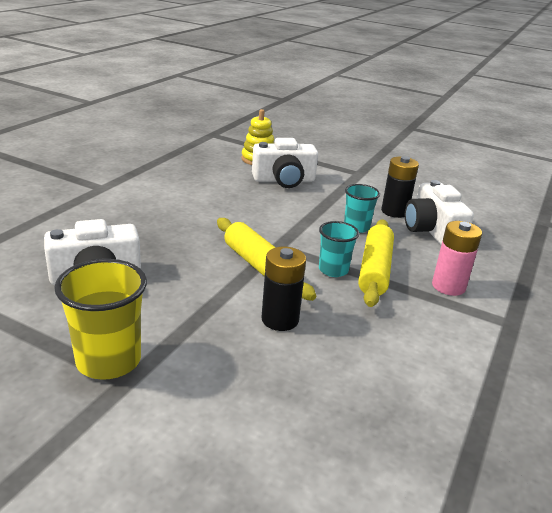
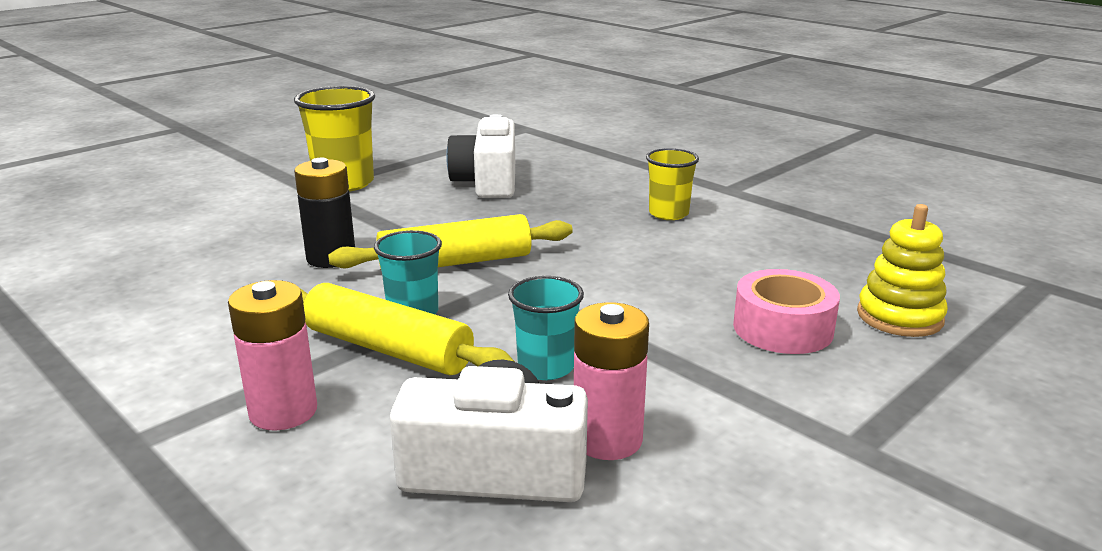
camera: 110 degrees right, 5 degrees down
(152, 205) = (668, 214): none -> yellow cup
(284, 180) = (782, 328): white camera -> pink tape
(394, 211) = (607, 439): black battery -> pink battery

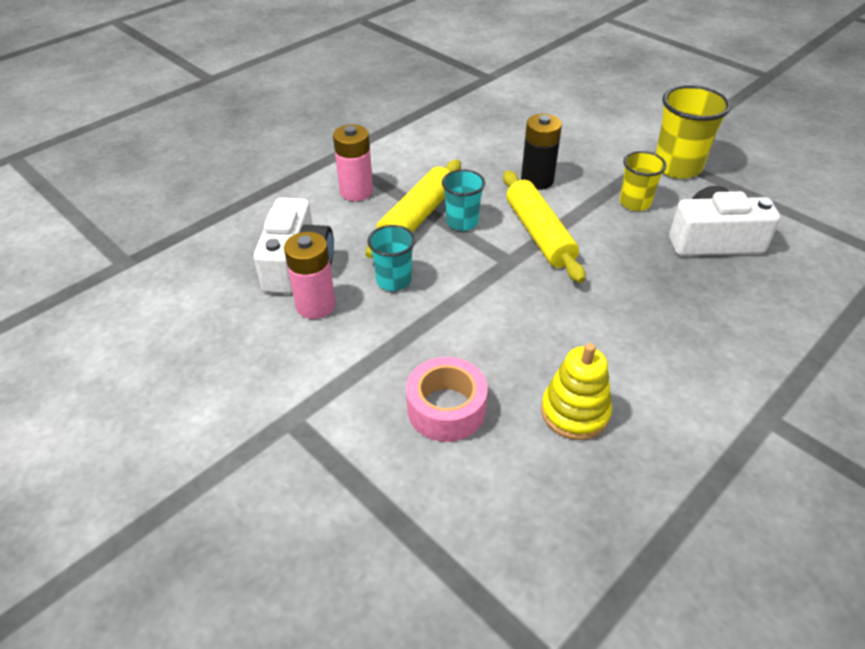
camera: 90 degrees right, 20 degrees up
(668, 214) = (675, 359): yellow cup -> yellow cup (635, 203)
(899, 317) = (470, 498): yellow stacking toy -> yellow stacking toy (575, 412)

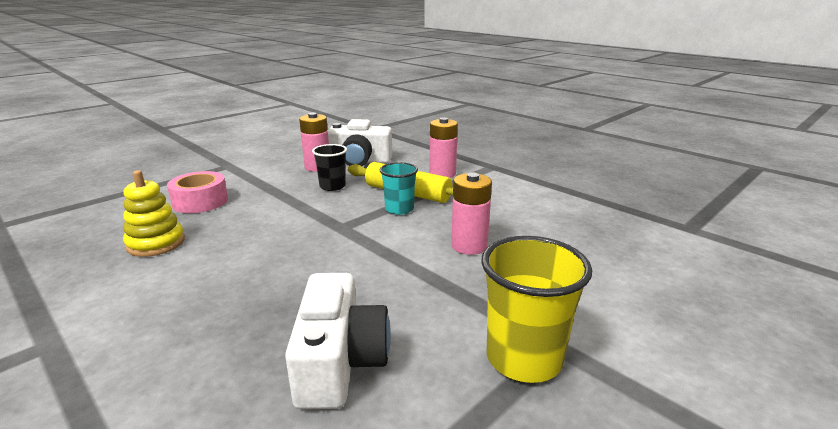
camera: 90 degrees right, 20 degrees down
(394, 280) = (332, 186): turquoise cup -> black cup
(537, 180) = (469, 246): black battery -> pink battery
(539, 234) = (376, 242): yellow rolling pin -> none
(635, 203) = (428, 306): yellow cup -> none

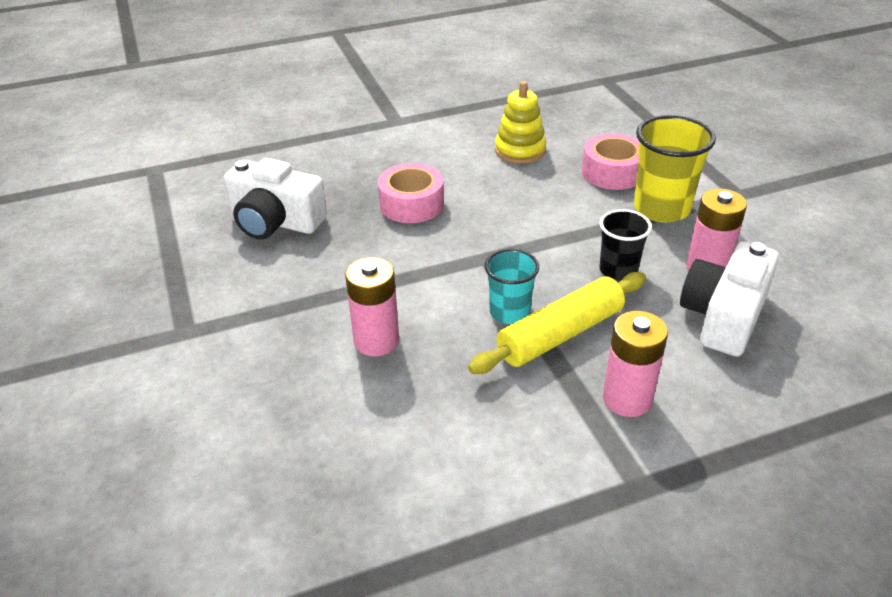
camera: 115 degrees right, 15 degrees up
(272, 277) = (411, 204): none -> pink tape
(524, 358) = (193, 307): yellow cup -> yellow cup (661, 208)

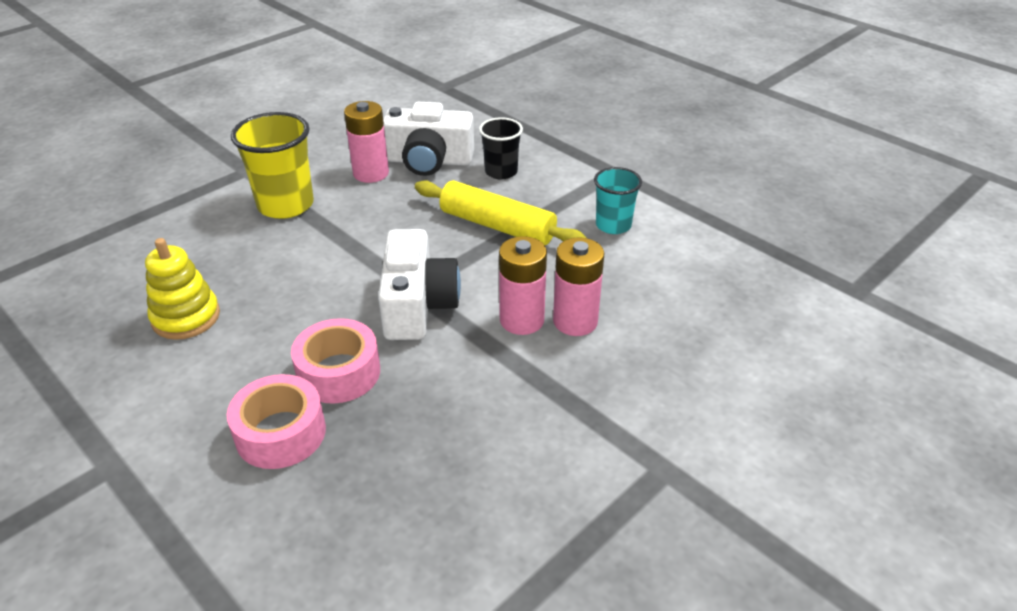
camera: 115 degrees left, 0 degrees up
(275, 221) = (429, 488): white camera -> white camera (417, 305)
(509, 312) = (487, 257): turquoise cup -> turquoise cup (613, 225)
(612, 172) = (224, 242): pink tape -> pink tape (281, 433)
(618, 270) = (395, 213): black cup -> black cup (501, 172)
(627, 399) = (544, 187): pink battery -> pink battery (522, 320)

